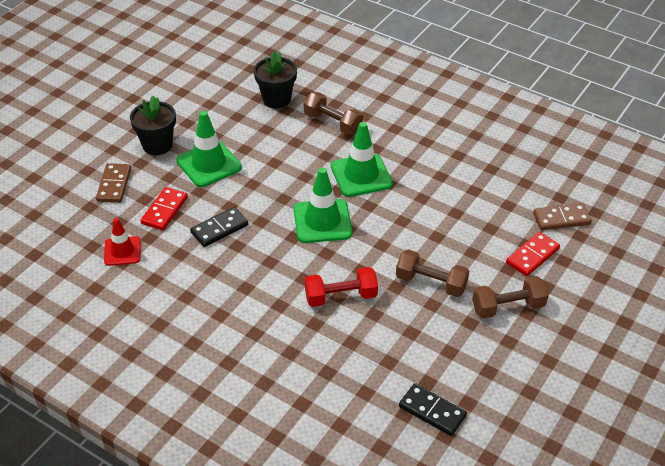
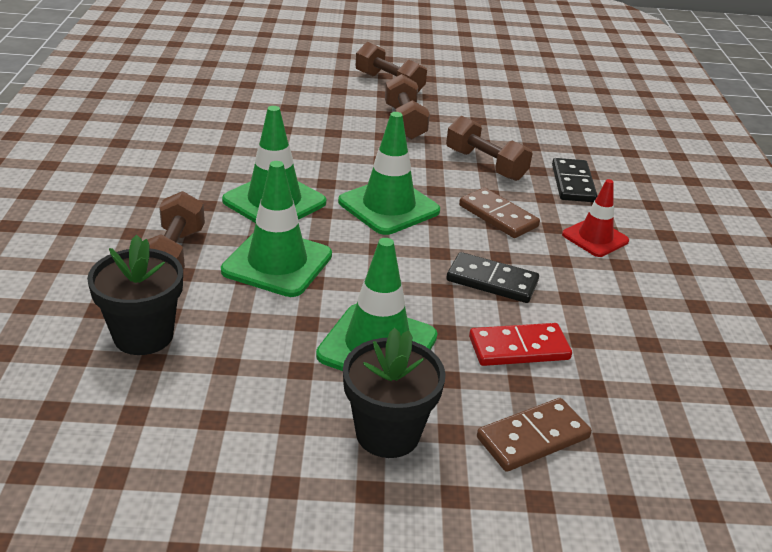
camera: 125 degrees left, 10 degrees down
(122, 251) = (634, 353): red traffic cone -> red traffic cone (595, 238)
(299, 155) = (277, 263): none -> green traffic cone
(341, 297) = (485, 165): red dumbbell -> brown dumbbell
(432, 411) = (546, 96): black domino -> black domino (573, 183)
(532, 256) = (307, 82): red domino -> none
(561, 219) = (236, 76): brown domino -> brown domino (498, 216)

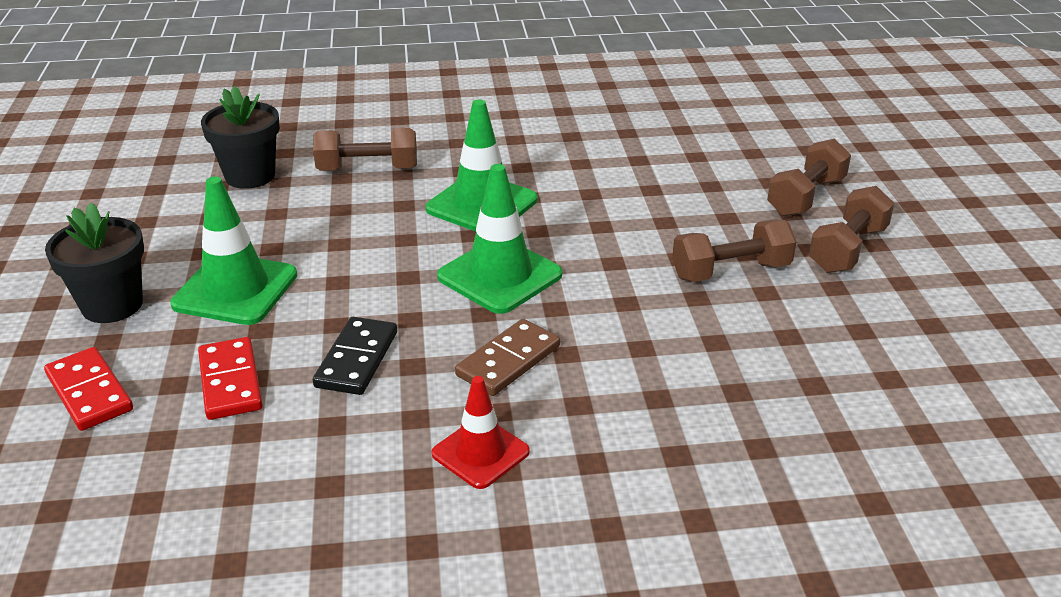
camera: 85 degrees right, 0 degrees up
(277, 263) = (366, 220): green traffic cone -> none
(485, 165) = (646, 346): brown dumbbell -> brown dumbbell (806, 197)
(533, 437) = (90, 392): brown domino -> red domino
(573, 183) = (634, 434): black domino -> none

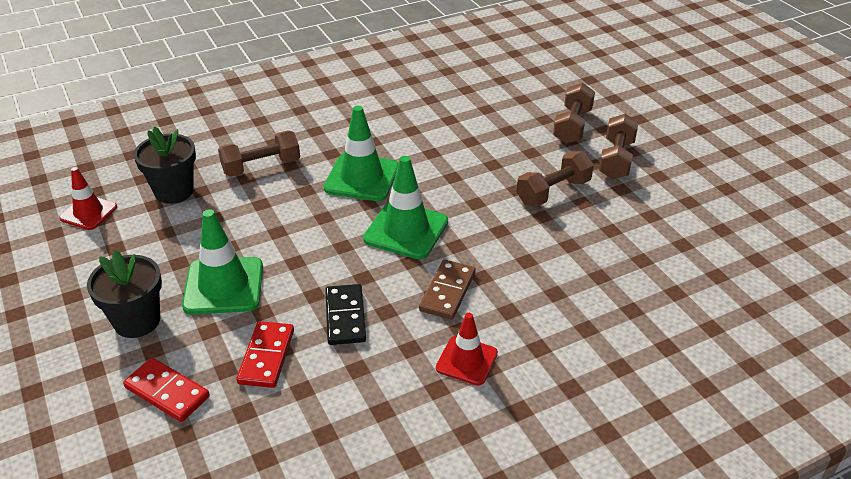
camera: 20 degrees left, 5 degrees up
(142, 179) = (88, 213): none -> red traffic cone
(230, 382) = (266, 356): red domino -> red domino turned 45 degrees clockwise

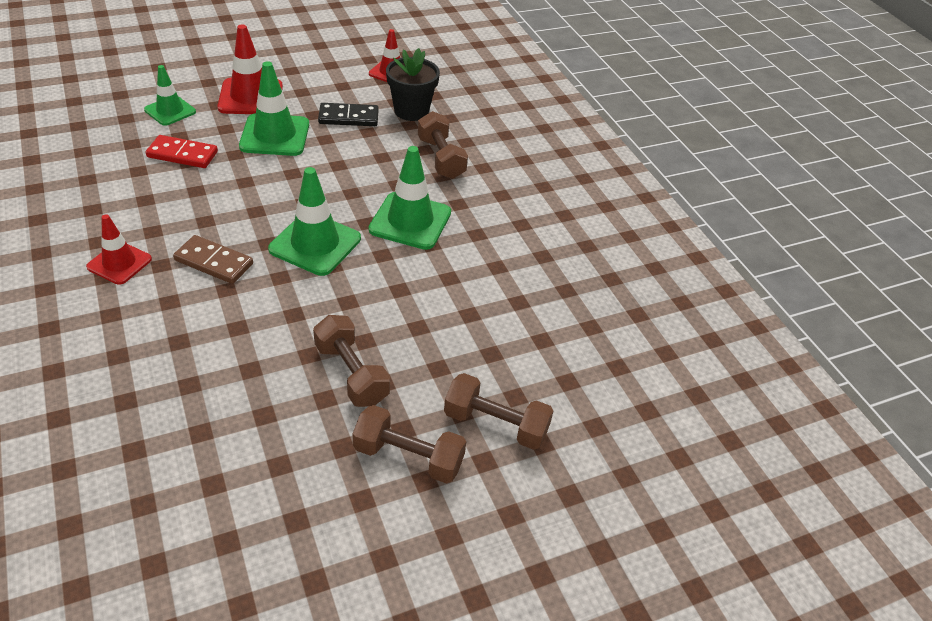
camera: 90 degrees right, 5 degrees up
(137, 321) = (251, 97): black flower pot -> red traffic cone
(167, 392) = (170, 111): red domino -> green traffic cone
(345, 317) = (209, 197): black domino -> black domino (348, 117)

